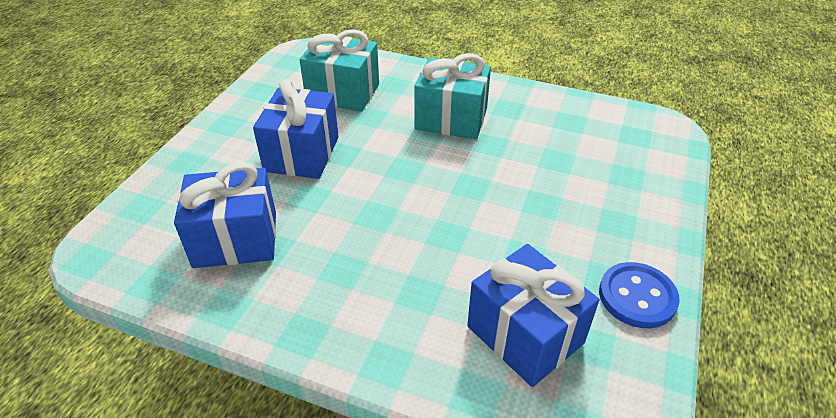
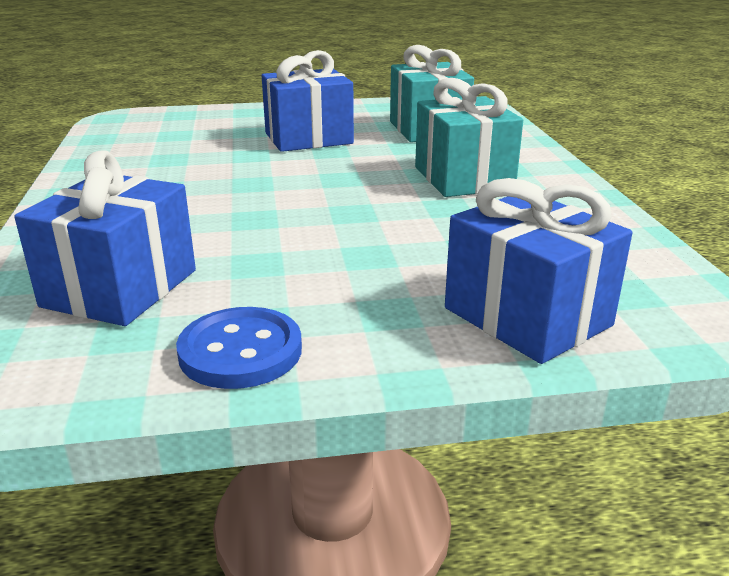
camera: 60 degrees right, 15 degrees down
(235, 239) = (167, 146): blue gift -> blue gift (527, 317)

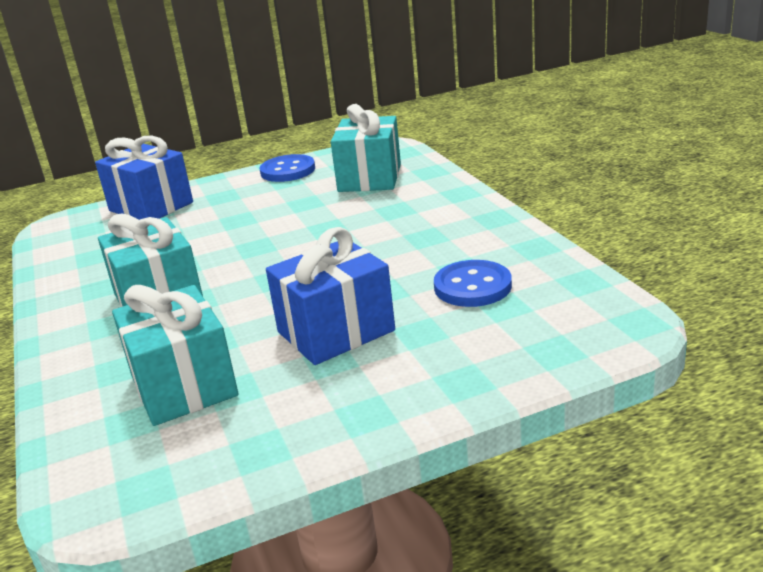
camera: 170 degrees right, 0 degrees up
(120, 288) = (369, 178): blue gift -> turquoise gift
(179, 146) = (472, 286): none -> blue button

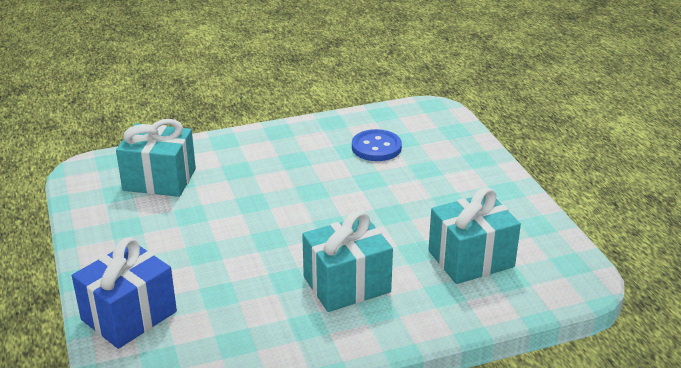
camera: 90 degrees left, 5 degrees up
(288, 171) = (99, 226): blue button -> none
(335, 331) = (417, 199): blue gift -> none

